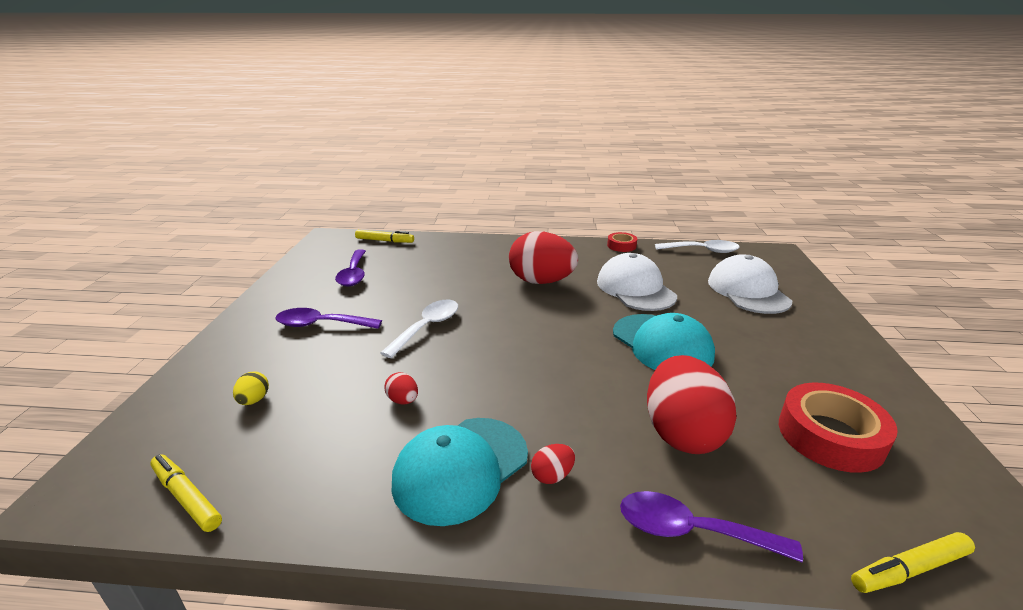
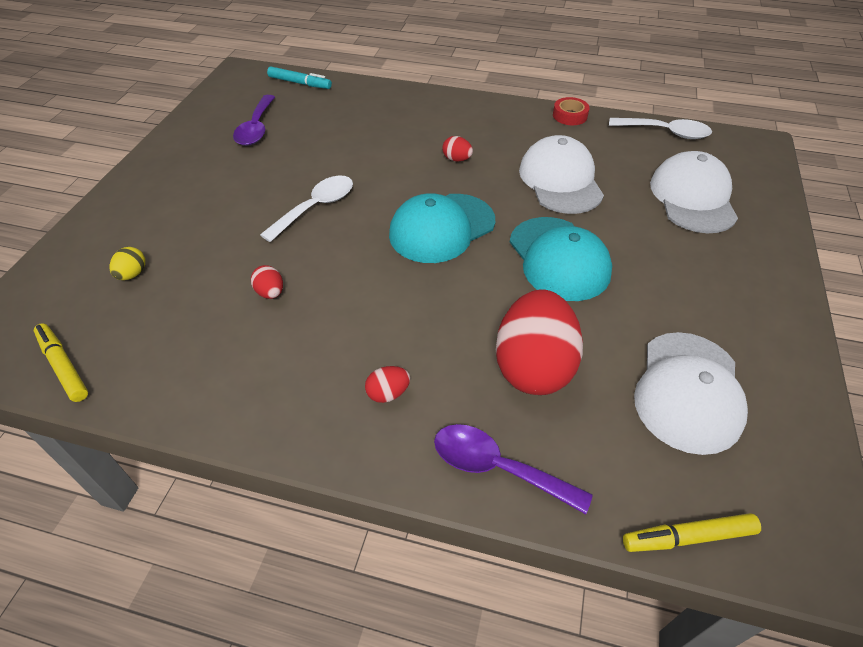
camera: 10 degrees right, 20 degrees up
(321, 324) = (210, 192): purple spoon -> none
(385, 241) = (300, 83): yellow marker -> turquoise marker
(461, 468) = (305, 373): turquoise cap -> turquoise cap (441, 228)
(541, 281) = (457, 159): red egg -> red egg, size x0.41
(830, 435) = (688, 391): red tape -> white cap

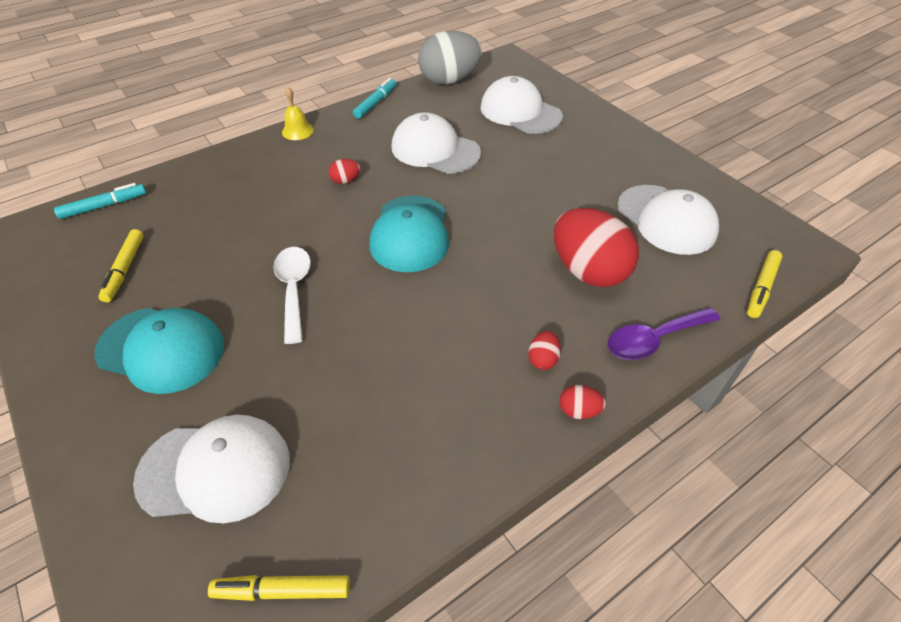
camera: 50 degrees left, 0 degrees up
(132, 274) = (215, 470): yellow egg -> white cap
(256, 128) = (125, 269): purple spoon -> yellow marker
(270, 293) = (363, 374): red egg -> red egg (578, 410)
(479, 103) = (297, 131): none -> yellow bell
(559, 258) = (507, 199): turquoise cap -> turquoise cap (161, 349)
(570, 116) = (376, 103): red tape -> turquoise marker
(665, 132) = (449, 80): white spoon -> grey egg

